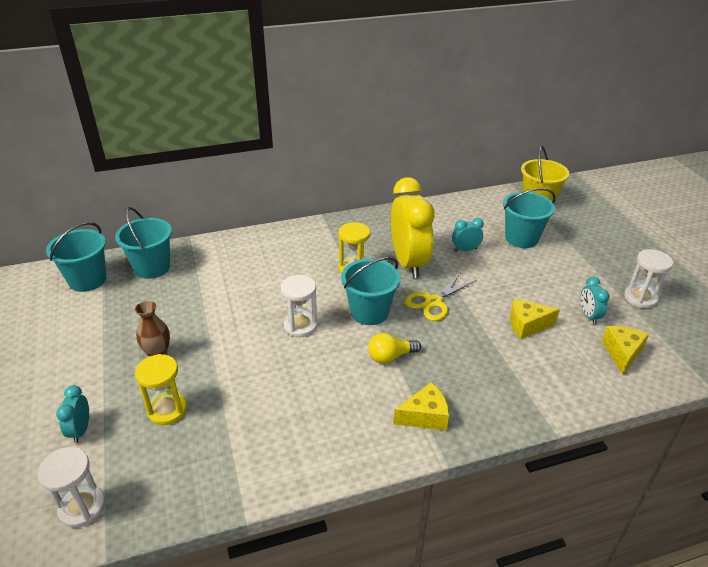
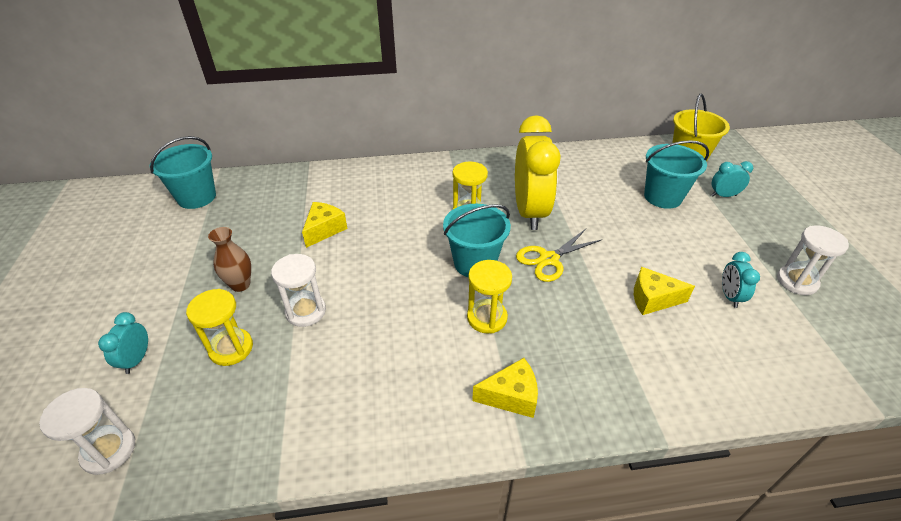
camera: 10 degrees right, 5 degrees up
(152, 267) = (262, 190): turquoise bucket -> none
(300, 325) = (396, 270): white hourglass -> white hourglass (306, 311)
(390, 356) = (487, 318): yellow light bulb -> yellow hourglass
(465, 250) = (596, 204): turquoise clock -> turquoise clock (723, 195)
(622, 353) = (765, 348): yellow cheese -> yellow cheese (324, 230)

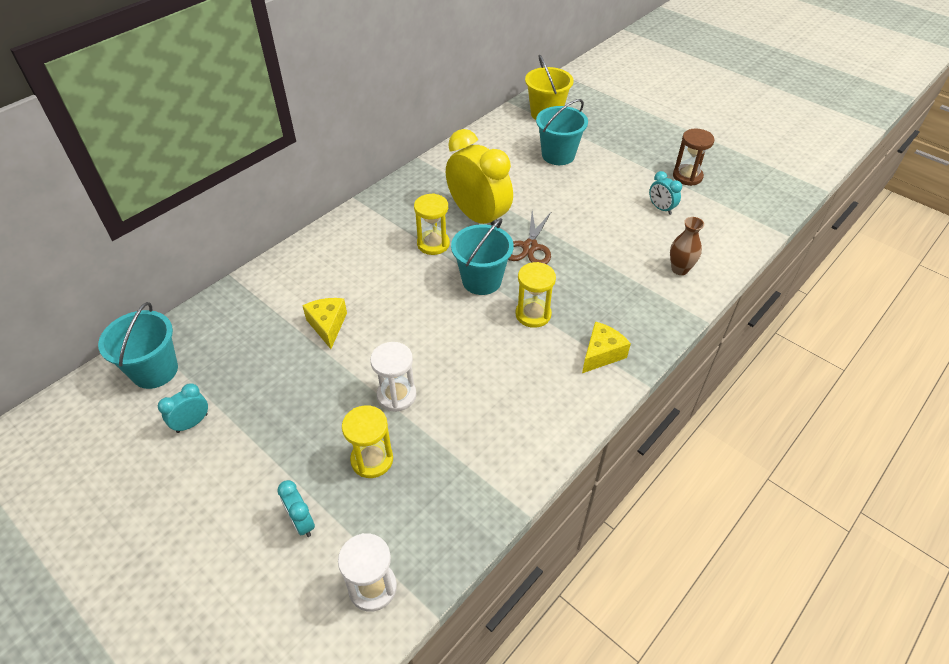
camera: 40 degrees left, 5 degrees up
(240, 284) = (312, 412): brown vase -> brown vase (679, 269)
(549, 259) = (530, 247): yellow scissors -> brown scissors
(653, 299) = (621, 237): yellow cheese -> none
(723, 195) = (595, 134): turquoise clock -> turquoise clock (192, 423)
(797, 281) = (687, 176): white hourglass -> brown hourglass

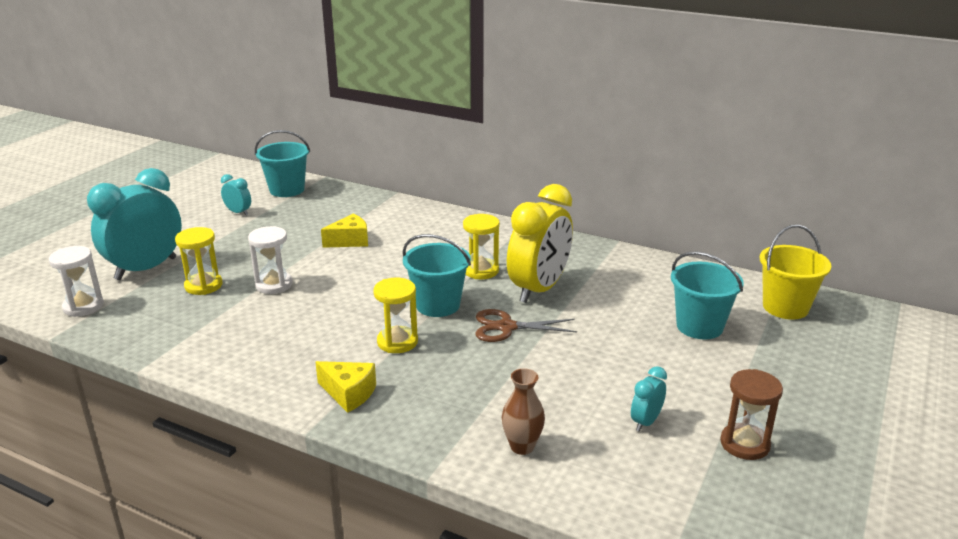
camera: 75 degrees right, 20 degrees down
(302, 522) = (146, 269): turquoise clock -> turquoise clock, size x2.27

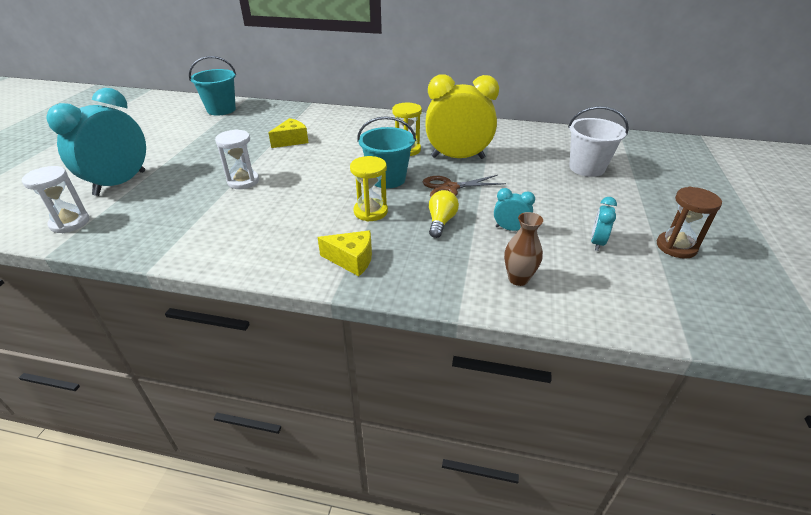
camera: 15 degrees left, 10 degrees up
(203, 286) = (180, 190): yellow hourglass -> none
(238, 212) = (187, 130): turquoise clock -> turquoise clock (510, 229)
(471, 367) = (441, 222): none -> yellow light bulb
(539, 289) = (457, 157): yellow clock -> yellow clock turned 105 degrees counterclockwise
(699, 326) = (587, 168): turquoise bucket -> white bucket
(785, 307) = (633, 147): yellow bucket -> none

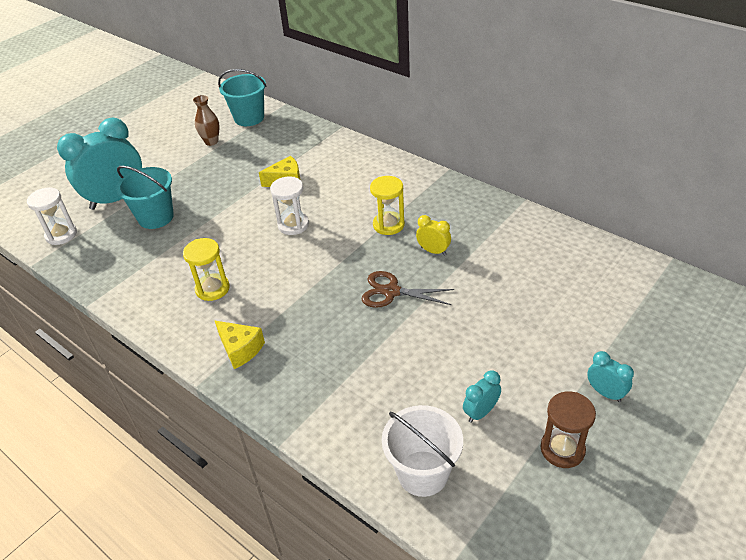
camera: 30 degrees right, 5 degrees up
(243, 181) = (211, 225): white hourglass -> white hourglass (293, 225)
(370, 211) = (294, 298): yellow hourglass -> yellow hourglass (212, 289)
(387, 179) = (340, 261): turquoise bucket -> turquoise bucket (156, 217)
(441, 222) = (348, 332): yellow light bulb -> none
(457, 157) = (433, 251): yellow clock -> yellow clock, size x0.44
(510, 229) = (407, 364): turquoise clock -> turquoise clock (605, 393)
(518, 279) = (365, 424): brown vase -> brown vase (211, 142)
(587, 168) = (567, 309): white bucket -> white bucket (422, 473)

